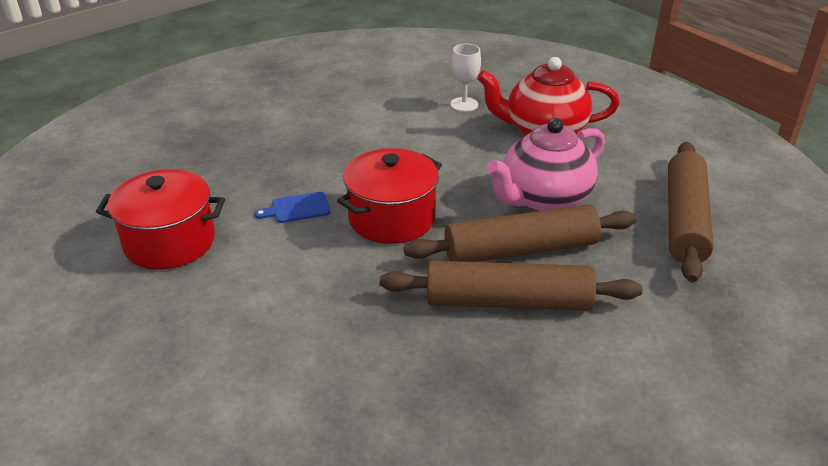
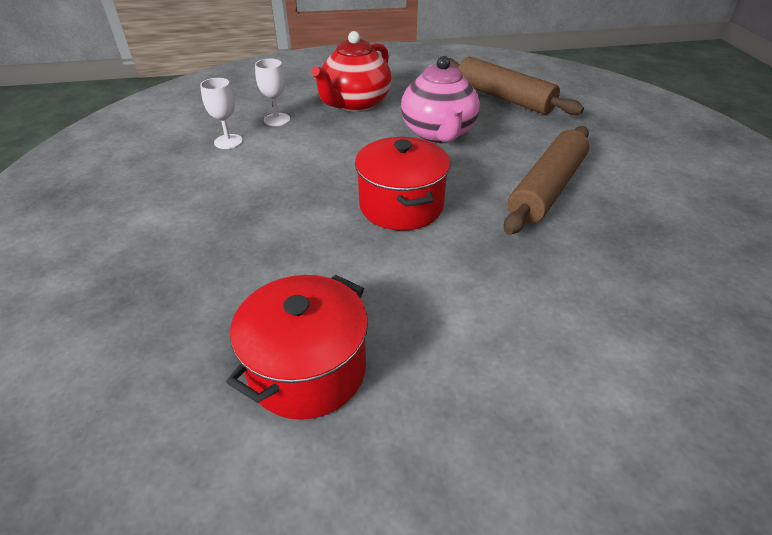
camera: 60 degrees left, 5 degrees up
(297, 208) = (335, 254): blue cutting board -> none
(403, 98) = (228, 141): none -> white goblet
(520, 249) = (490, 163): brown rolling pin -> none

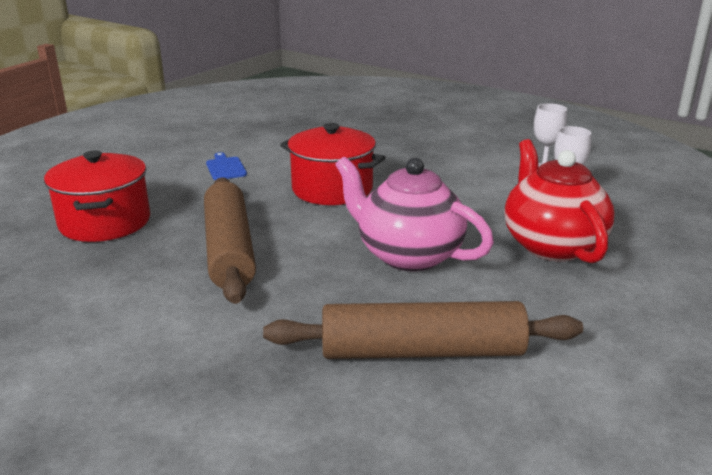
camera: 135 degrees right, 15 degrees down
(307, 369) = (267, 127): red pot -> red pot (105, 222)
(458, 297) = (225, 168): none -> blue cutting board

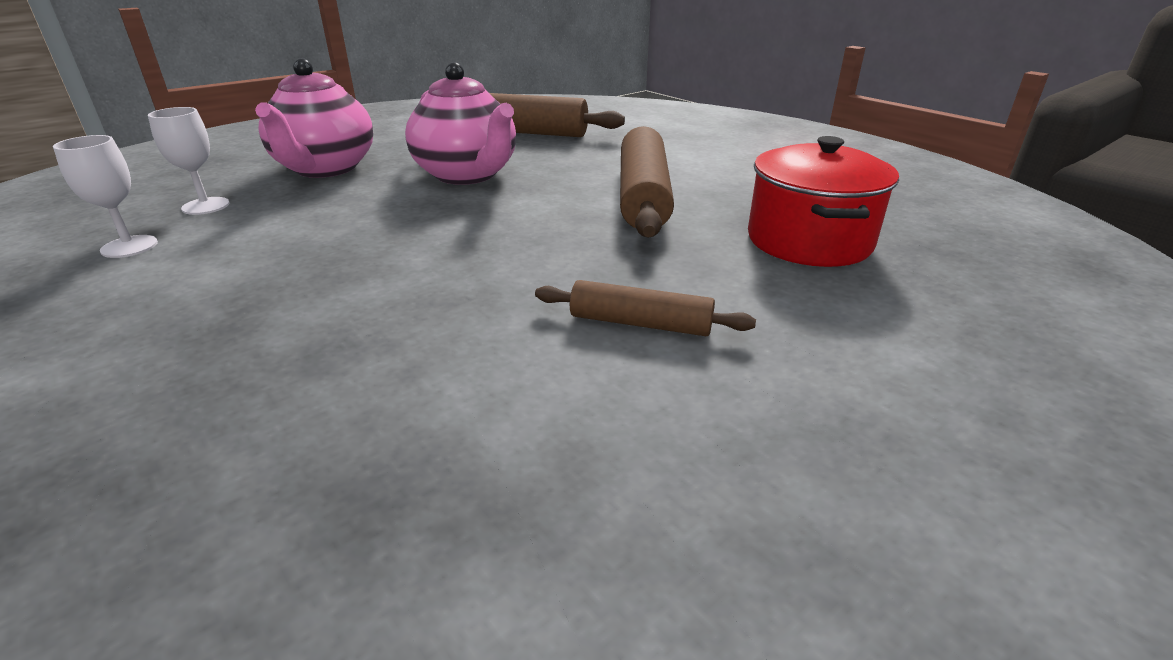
camera: 165 degrees left, 5 degrees up
(225, 168) = (640, 323): blue cutting board -> brown rolling pin
(332, 189) = (478, 252): red pot -> none
(551, 245) = (325, 169): red teapot -> pink teapot

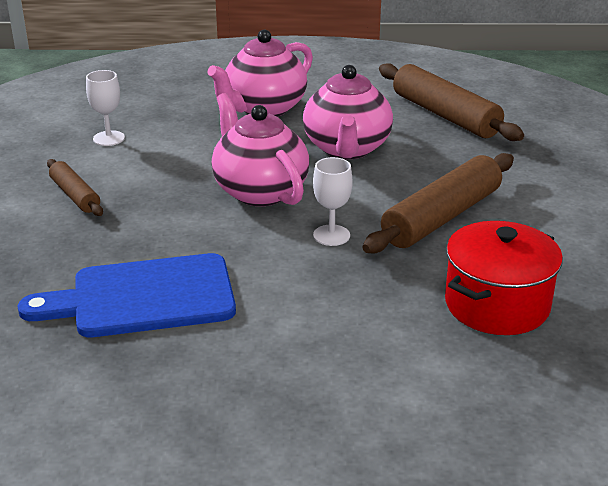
camera: 40 degrees right, 0 degrees up
(206, 206) = (168, 119): white goblet -> white goblet (331, 235)
(424, 234) = (259, 191): none -> pink teapot
(428, 408) = (143, 297): none -> blue cutting board
(640, 323) = (295, 305): brown rolling pin -> brown rolling pin (75, 195)

